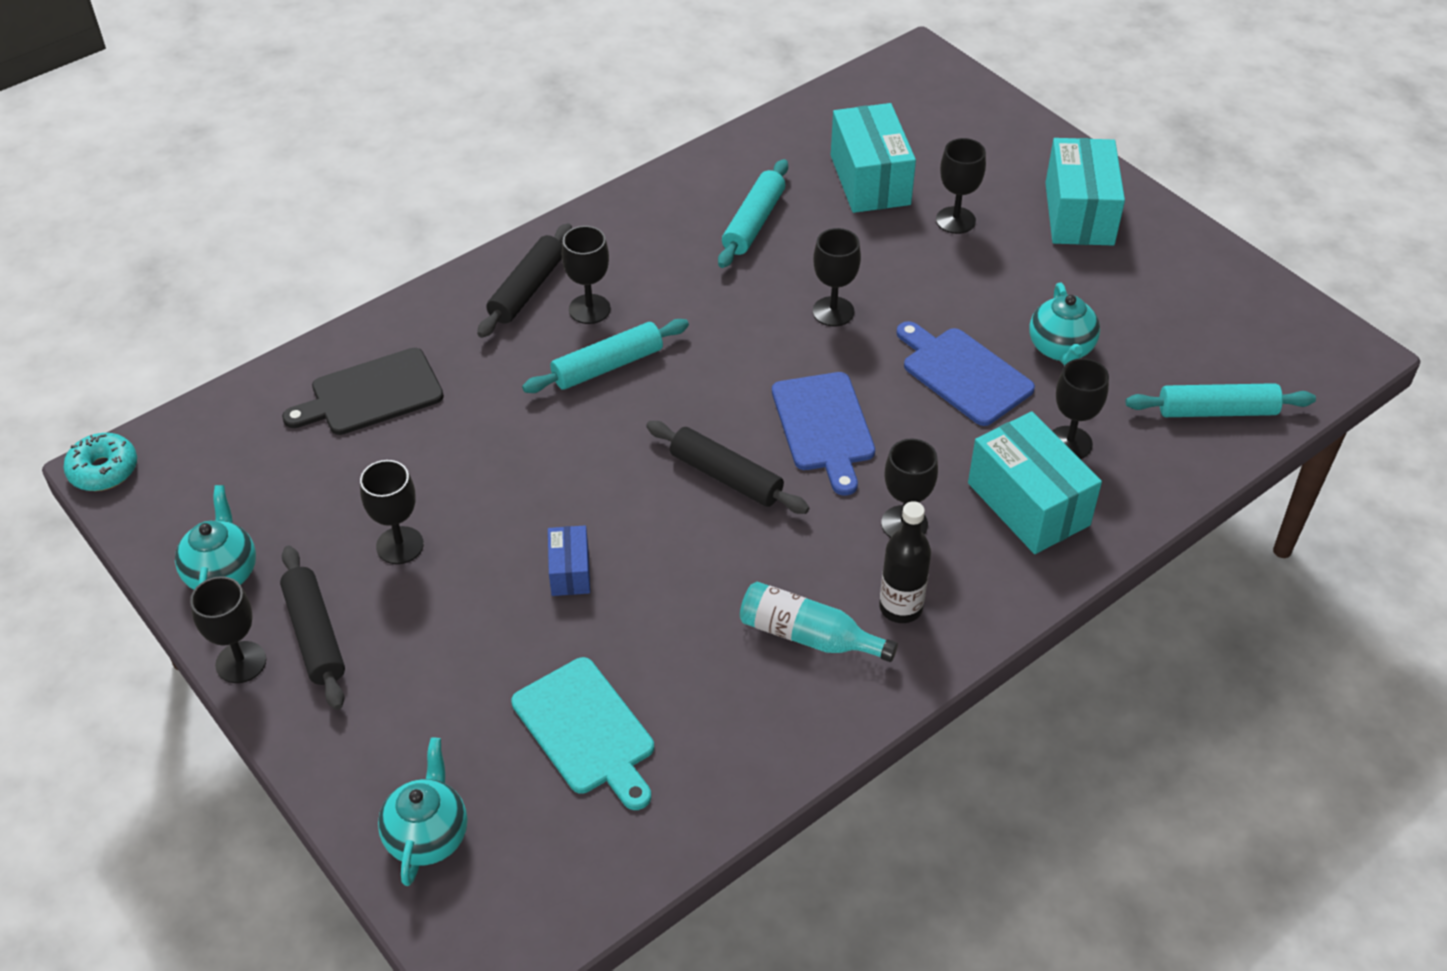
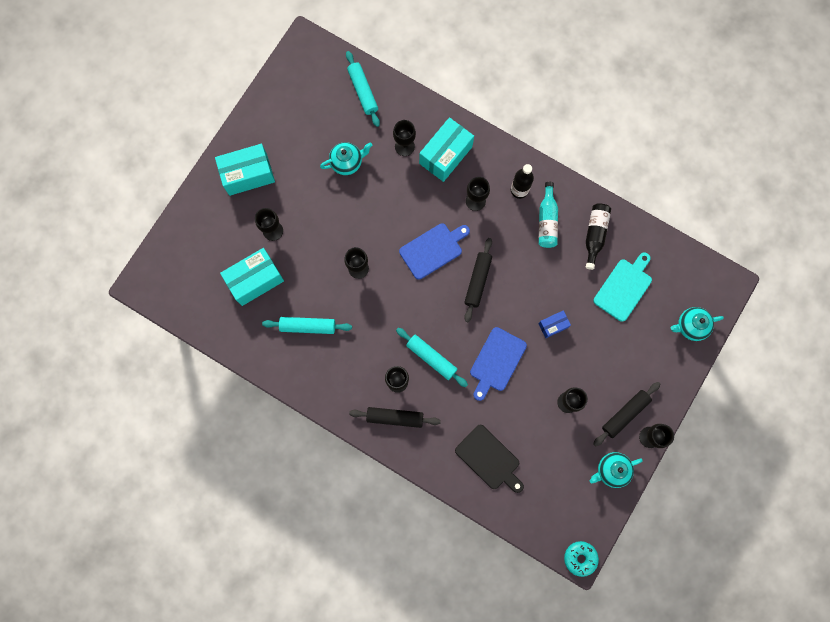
camera: 110 degrees left, 30 degrees up
(736, 716) = (594, 235): none -> black bottle
(963, 374) = (378, 200): blue cutting board -> blue cutting board (496, 361)

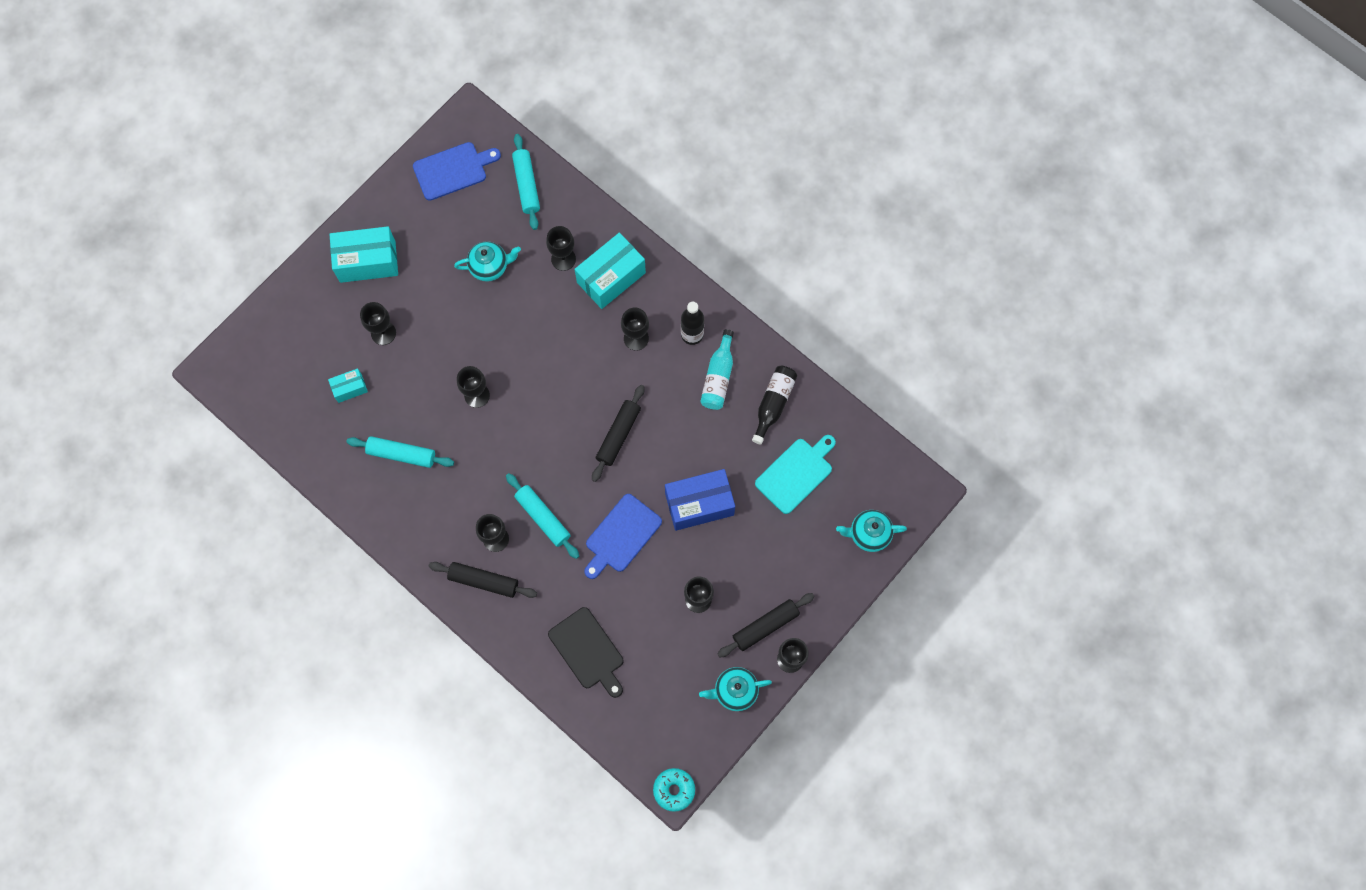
camera: 10 degrees right, 5 degrees down
(255, 280) = (350, 388): turquoise box -> turquoise box, size x0.52
(433, 250) = (572, 388): blue cutting board -> blue cutting board (453, 170)
(553, 325) = (699, 504): blue box -> blue box, size x1.93

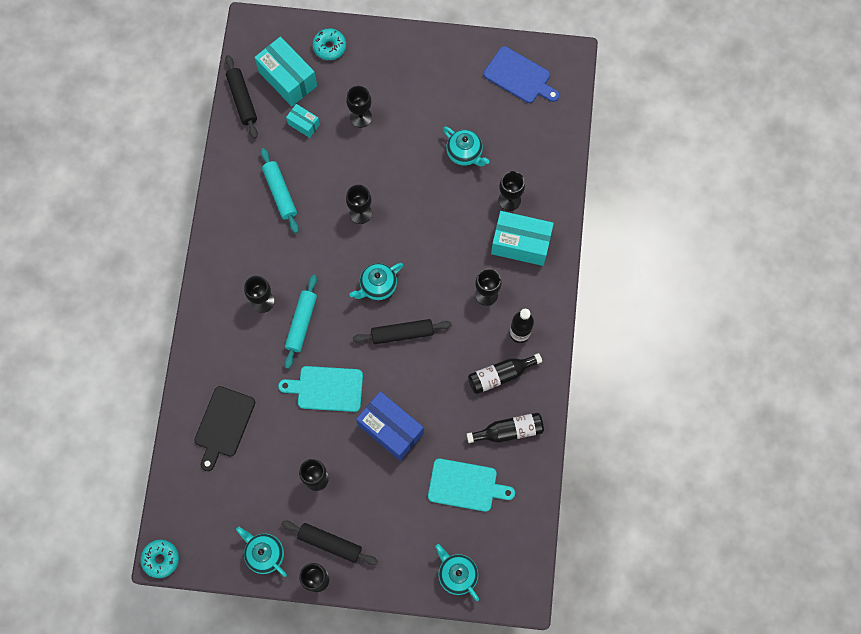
camera: 55 degrees right, 0 degrees up
(291, 314) = (329, 47): none -> turquoise donut
(367, 261) = (406, 69): turquoise box -> turquoise box (287, 79)
(483, 581) = (226, 315): black rolling pin -> black rolling pin (242, 99)
(526, 185) = (547, 134): turquoise rolling pin -> none
(558, 427) = (377, 286): none -> turquoise teapot
(621, 535) = (326, 388): blue cutting board -> turquoise cutting board
(718, 377) = (500, 375): turquoise bottle -> black bottle

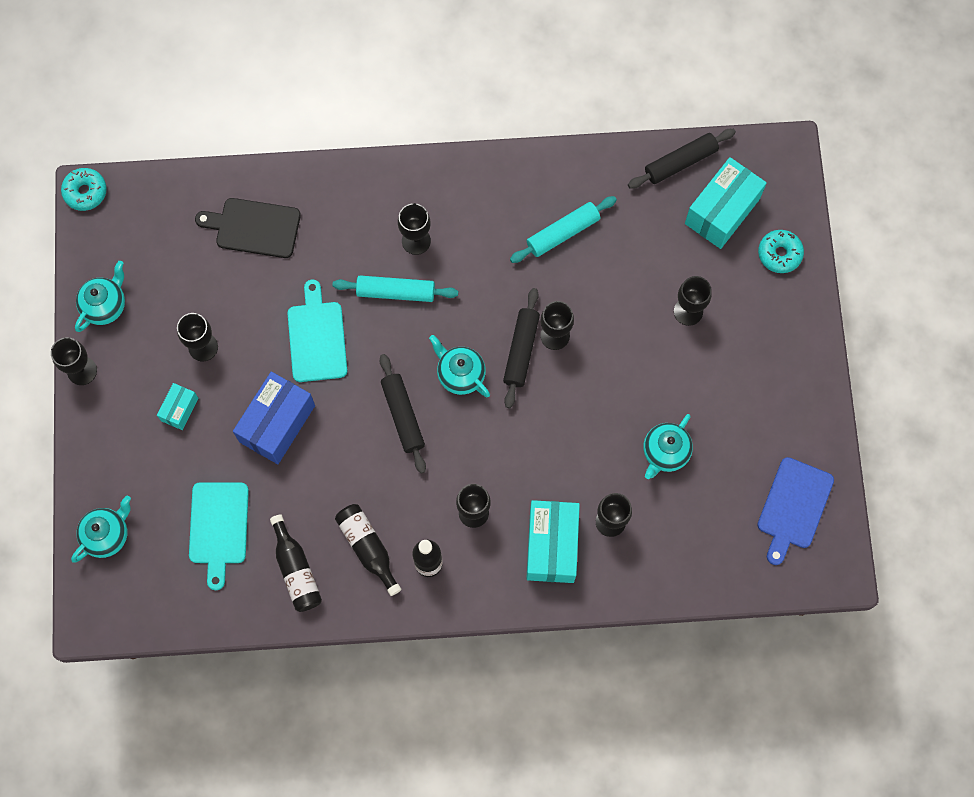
camera: 80 degrees right, 0 degrees up
(303, 124) = (663, 243): turquoise box -> turquoise box (179, 409)
(330, 543) = (127, 377): black rolling pin -> black rolling pin (521, 350)

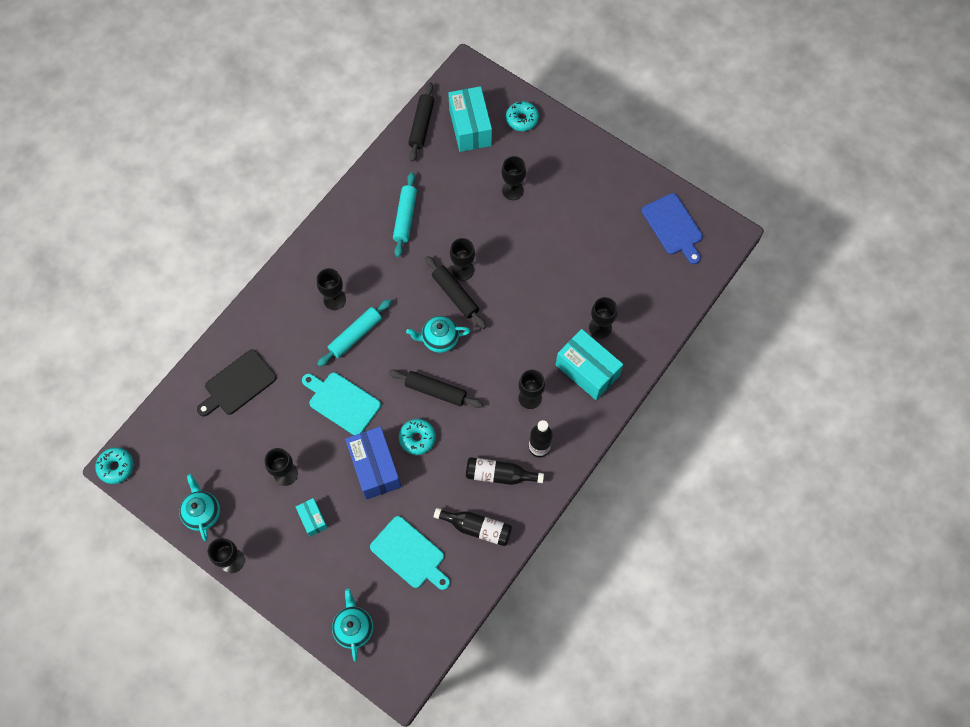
camera: 50 degrees left, 5 degrees down
(339, 439) = (417, 438): none -> turquoise donut
(665, 452) = (584, 267): turquoise teapot -> none

